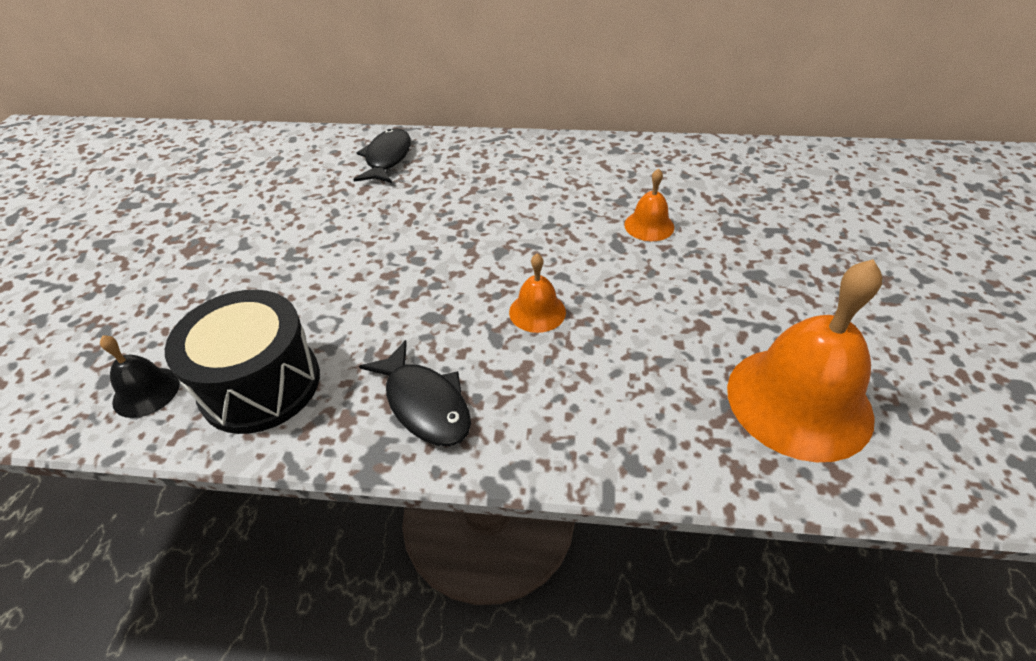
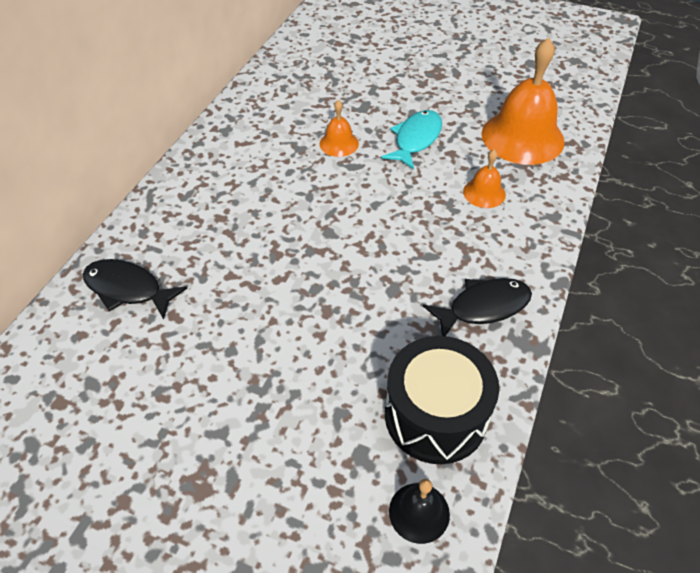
camera: 75 degrees left, 5 degrees up
(537, 312) = (410, 227): orange bell -> orange bell (484, 193)
(704, 286) = (416, 139): none -> turquoise fish

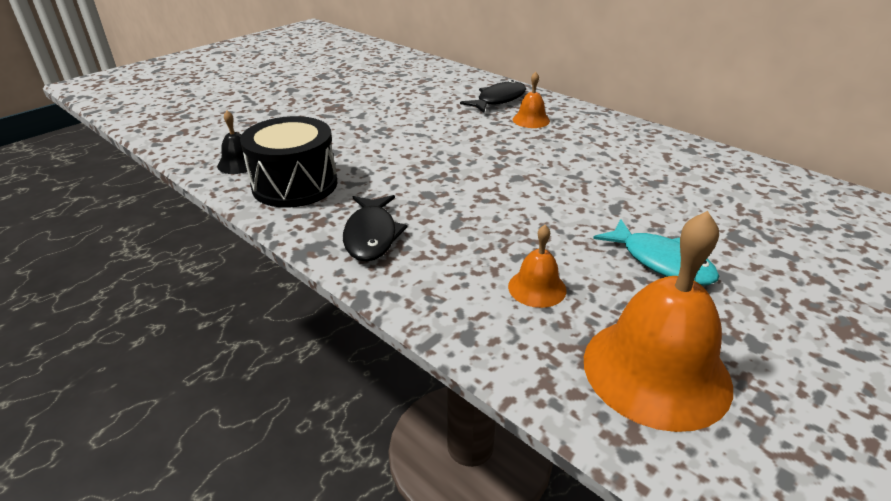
camera: 110 degrees right, 15 degrees down
(339, 143) = (659, 206): orange bell -> orange bell (531, 120)

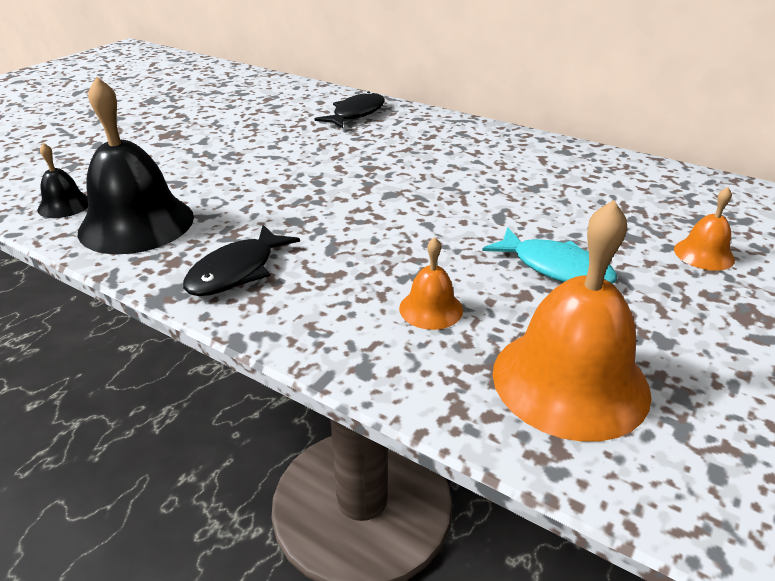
camera: 10 degrees left, 0 degrees up
(295, 185) = (136, 223): black drum -> black bell
(371, 235) = (237, 271): black fish -> black fish turned 45 degrees clockwise
(531, 120) = (395, 132): orange bell -> orange bell (704, 254)

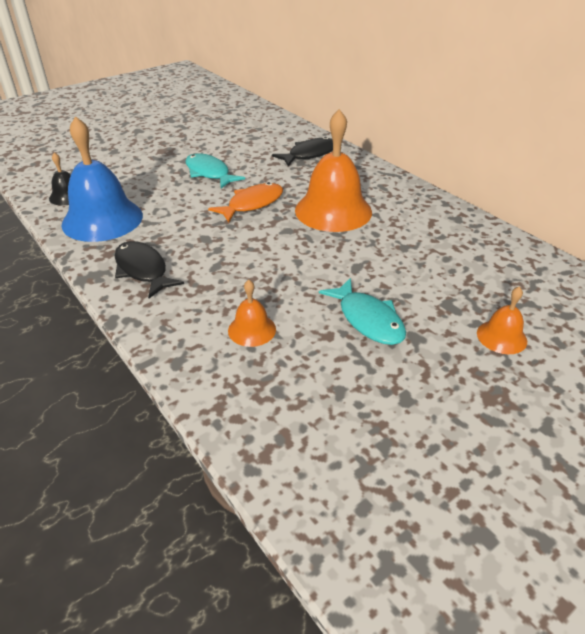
camera: 20 degrees right, 5 degrees up
(136, 223) = (102, 219): black bell -> blue bell
(237, 271) = (142, 270): black fish -> black fish turned 90 degrees clockwise
(246, 150) = (209, 173): none -> turquoise fish
(326, 174) = (252, 204): none -> orange fish
(570, 381) = (310, 410): orange bell -> orange bell (333, 210)

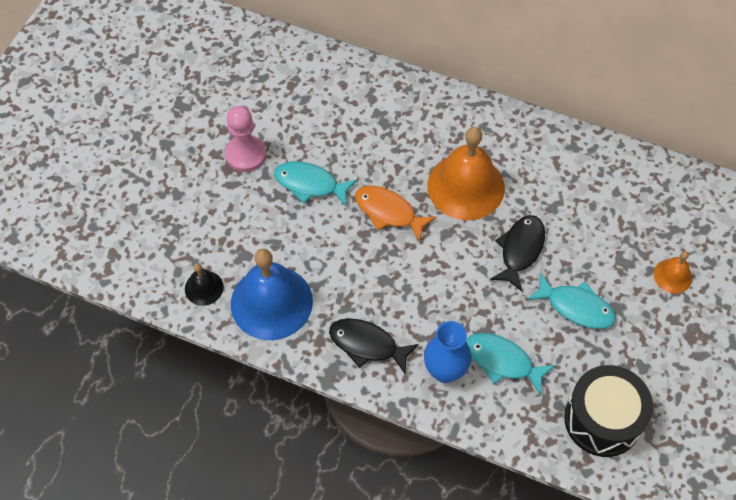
camera: 30 degrees left, 20 degrees up
(182, 148) = (246, 155): none -> pink pawn
(189, 314) = (445, 371): none -> blue vase
(252, 204) = (388, 212): orange fish -> orange fish turned 75 degrees counterclockwise
(252, 329) = (502, 361): orange bell -> turquoise fish
(310, 154) = (383, 105): black fish -> black fish (520, 250)
(316, 426) = (602, 419): none -> black drum

